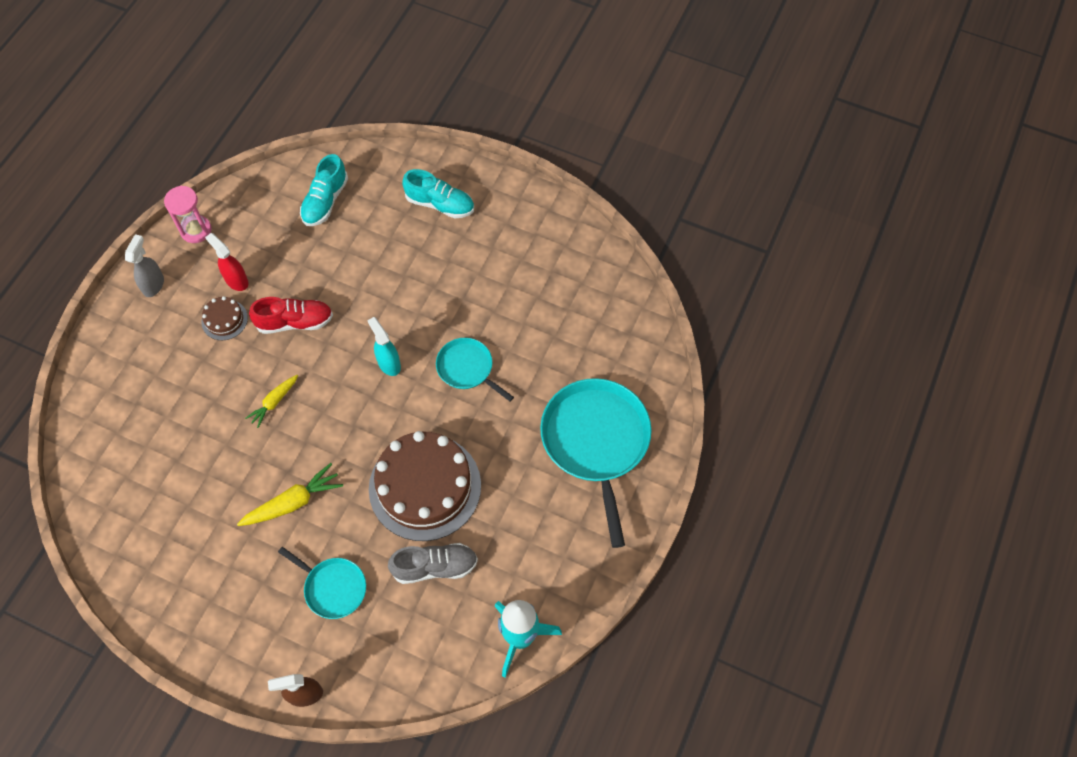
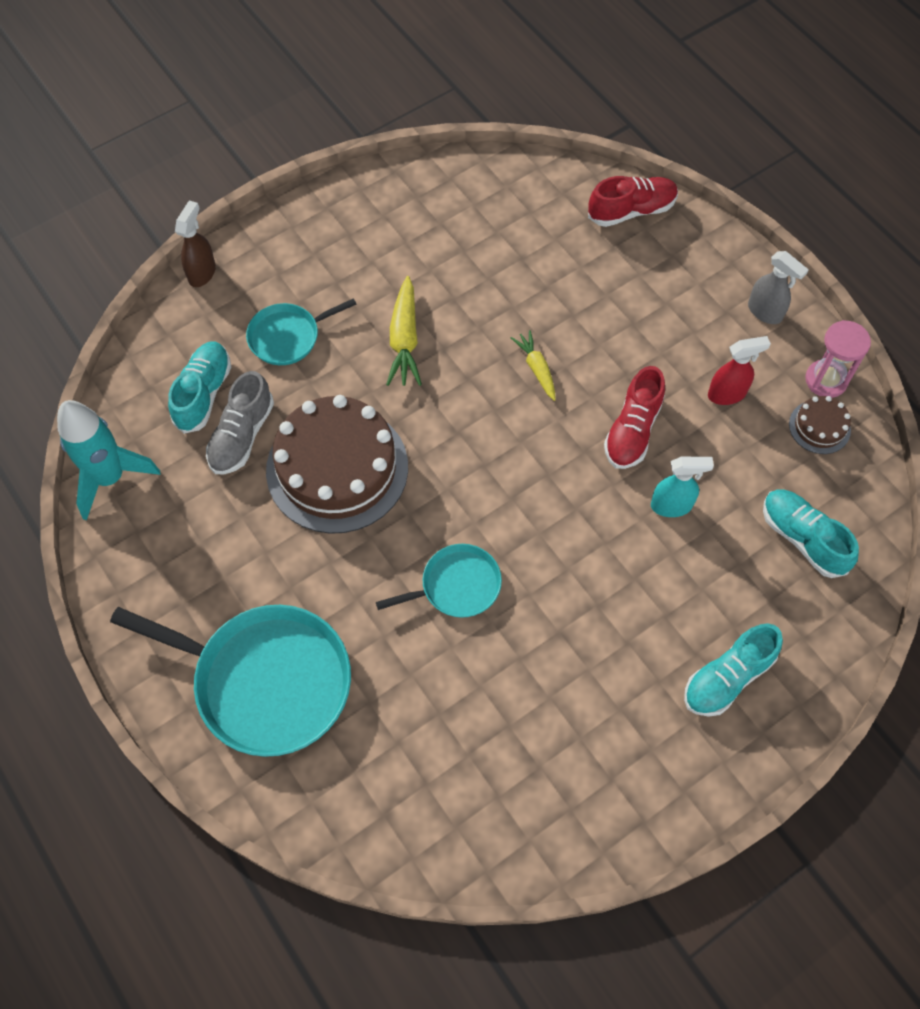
camera: 120 degrees right, 0 degrees up
(93, 407) = (631, 211): none -> red shoe
(224, 320) = (676, 362): brown cake -> brown cake (819, 427)
(389, 363) = (516, 503): turquoise spray bottle -> turquoise spray bottle (672, 506)
(415, 617) = (203, 394): none -> turquoise shoe

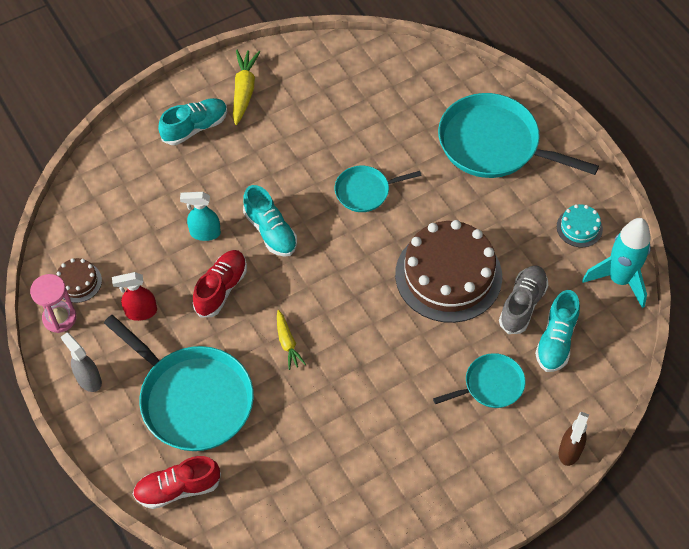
camera: 175 degrees left, 5 degrees down
(153, 550) = (579, 227): none -> turquoise cake
(404, 340) = (393, 375): yellow carrot -> yellow carrot (244, 90)
(638, 299) = (192, 399): none -> turquoise pan
(802, 538) = (118, 205): turquoise shoe -> turquoise shoe (270, 231)

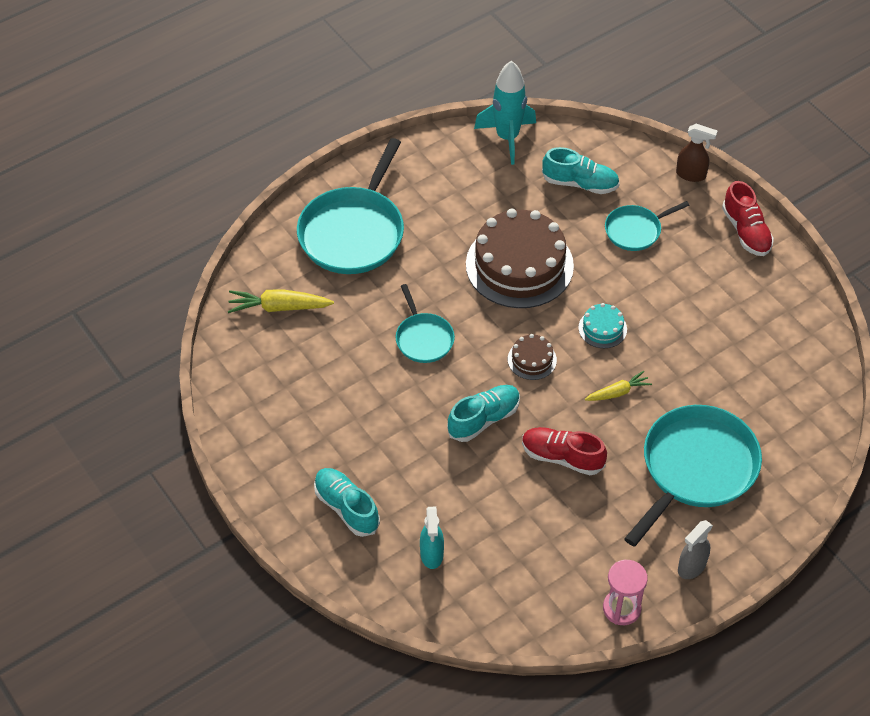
camera: 95 degrees left, 5 degrees down
(78, 282) = (572, 597): brown cake -> brown cake (532, 359)
(141, 312) = (602, 529): red spray bottle -> none
(178, 489) = (794, 469): red shoe -> red shoe (746, 231)
(205, 233) = (493, 481): turquoise spray bottle -> turquoise spray bottle (431, 554)
(244, 90) = (288, 463): yellow carrot -> yellow carrot (279, 307)
(490, 385) = (635, 230): turquoise pan -> turquoise pan turned 90 degrees counterclockwise
(522, 305) = (545, 208): grey shoe -> none
(579, 227) = (451, 165): turquoise cake -> turquoise cake (602, 328)

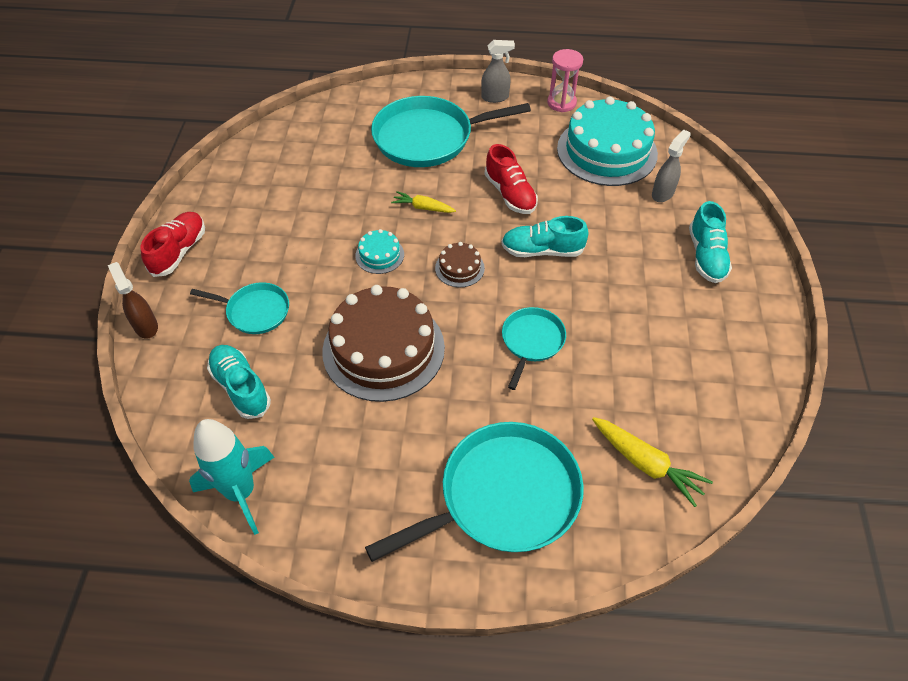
camera: 140 degrees left, 0 degrees up
(431, 554) = (663, 193): turquoise spray bottle -> grey spray bottle
(522, 572) = (607, 151): none -> turquoise cake

